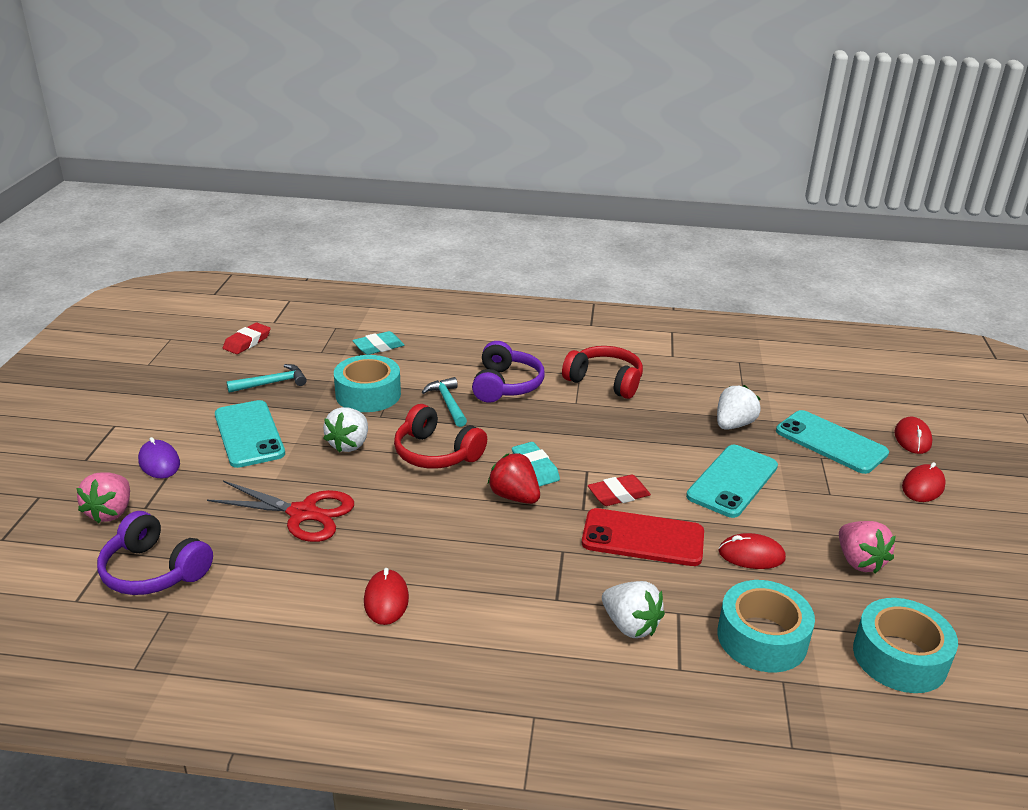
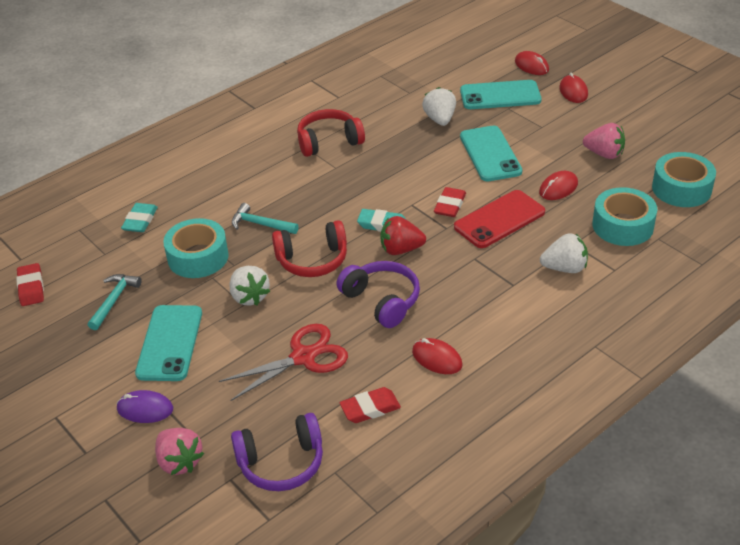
camera: 45 degrees left, 10 degrees up
(249, 434) = (170, 343): turquoise phone -> turquoise phone turned 75 degrees clockwise
(273, 590) = (370, 408): none -> red eraser
(506, 385) = (275, 186): purple headphones -> purple headphones (382, 301)

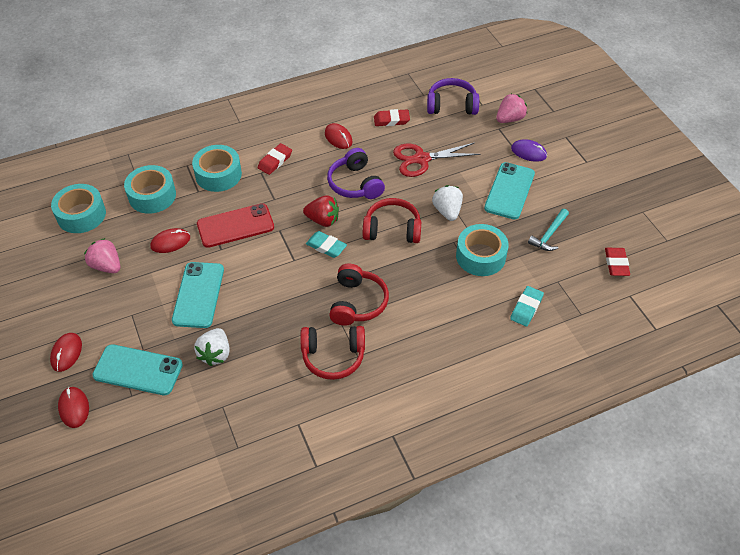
camera: 165 degrees left, 10 degrees up
(179, 462) = (509, 119): pink strawberry -> pink strawberry turned 75 degrees clockwise
(260, 224) = (423, 274): turquoise hammer -> none
(324, 184) = (357, 302): none -> red headphones
(450, 205) = (264, 250): red eraser -> red eraser (275, 161)
(564, 268) = (218, 174): white strawberry -> turquoise tape

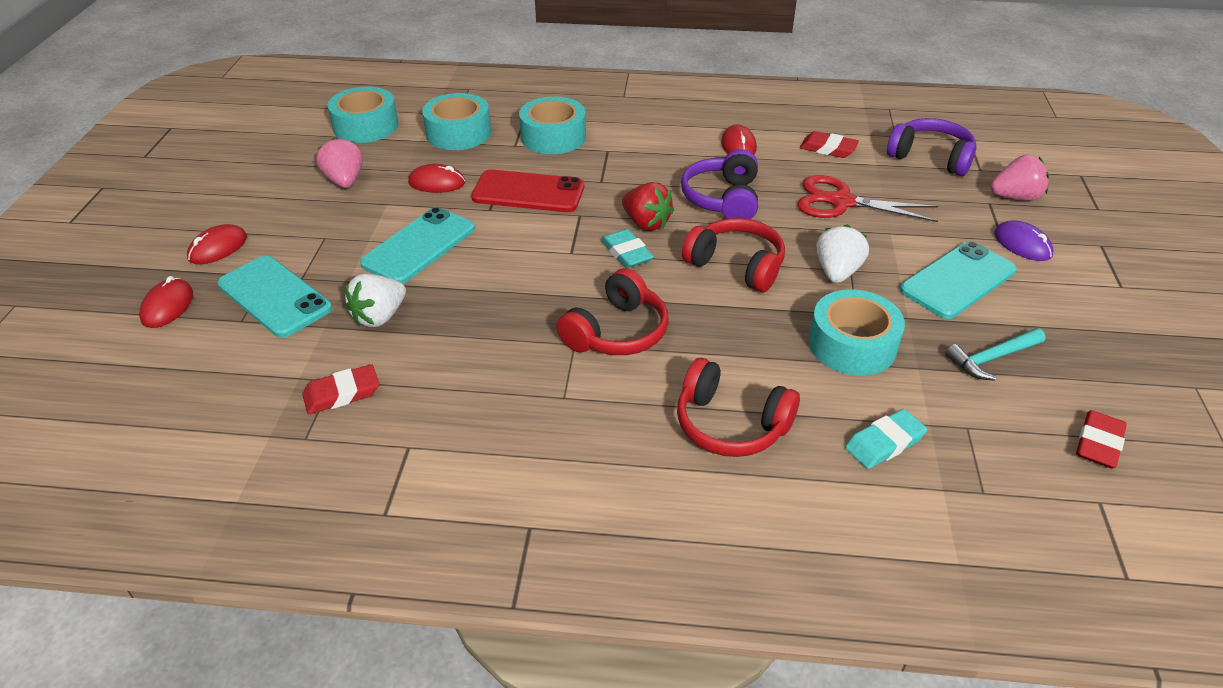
camera: 30 degrees right, 10 degrees down
(275, 161) = (635, 145): red eraser -> red eraser (342, 394)
(333, 356) = (528, 383): red headphones -> red headphones (730, 424)

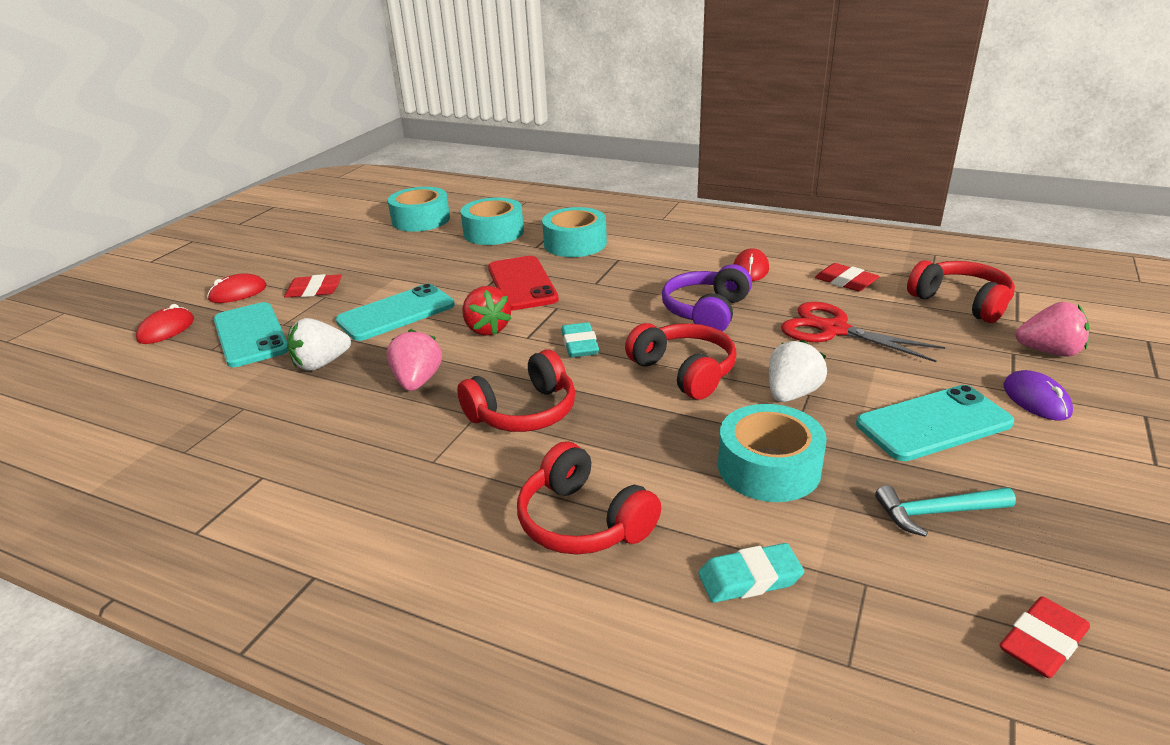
camera: 20 degrees right, 10 degrees down
(342, 394) = (242, 420): red eraser -> red eraser (314, 290)
(345, 181) = (373, 257): pink strawberry -> pink strawberry (417, 381)
(437, 183) = (448, 267): red mouse -> none
(528, 192) = (522, 284): red phone -> red phone turned 45 degrees clockwise
(646, 223) = (615, 322): red strawberry -> red strawberry (487, 329)
(931, 157) = (961, 302): purple headphones -> red headphones

